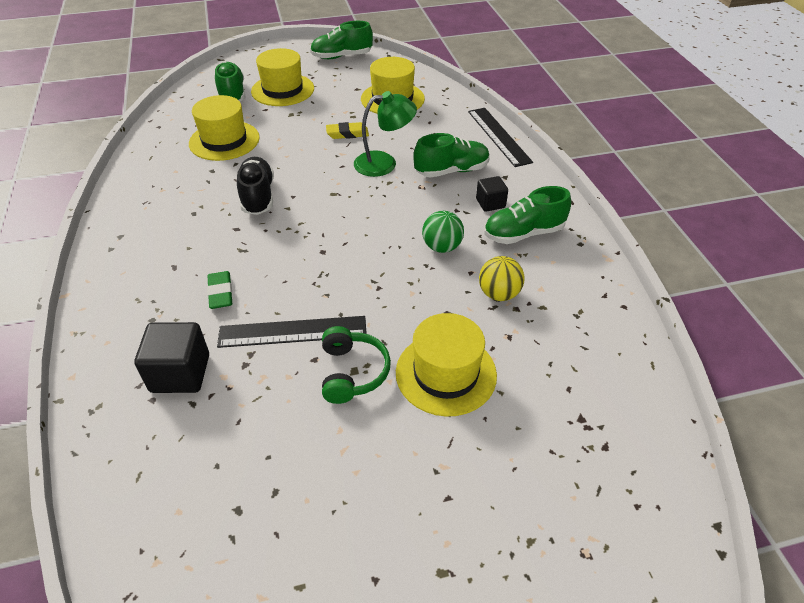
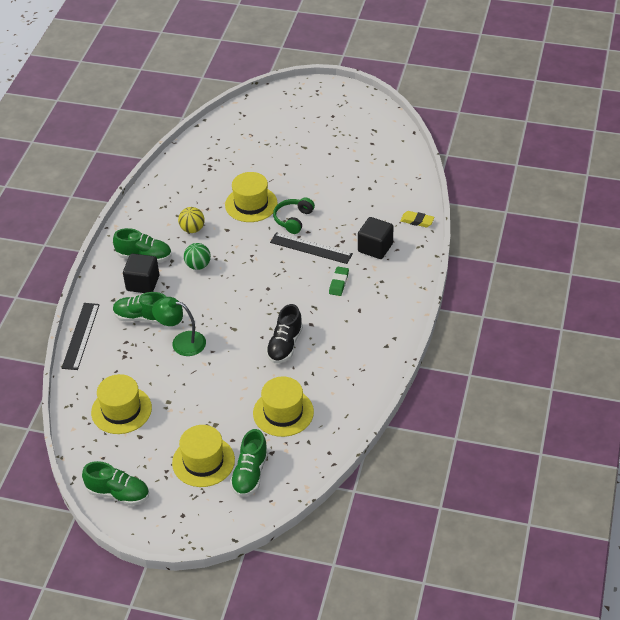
camera: 150 degrees left, 0 degrees up
(347, 134) = (186, 382): yellow eraser -> yellow eraser (417, 221)
(490, 203) = (143, 283): black cube -> black cube, size x1.65

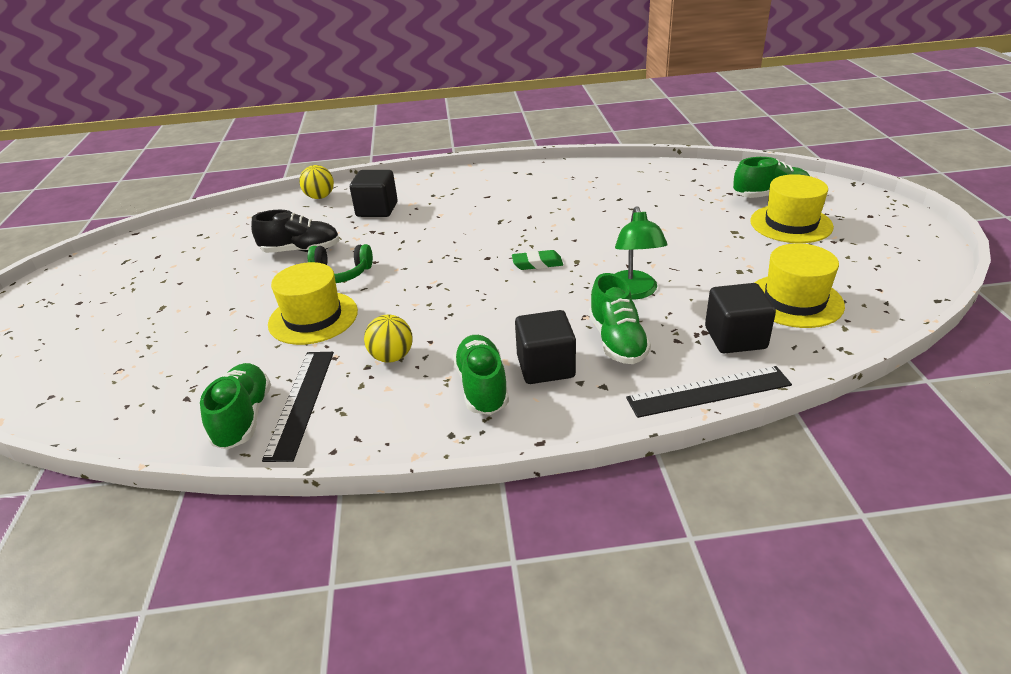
camera: 110 degrees left, 10 degrees down
(110, 366) = (735, 338): none -> black cube
(118, 493) = (907, 261): green shoe -> green shoe (243, 418)
(198, 265) = (474, 325): green ball -> none
(283, 412) = (672, 200): yellow hat -> none
(285, 345) = (575, 222): black shoe -> black shoe (301, 250)
(311, 248) = (394, 247): black ruler -> black ruler (300, 402)
(339, 283) = (450, 216): green eraser -> green eraser (537, 263)
(417, 221) = (320, 197): yellow eraser -> yellow ball

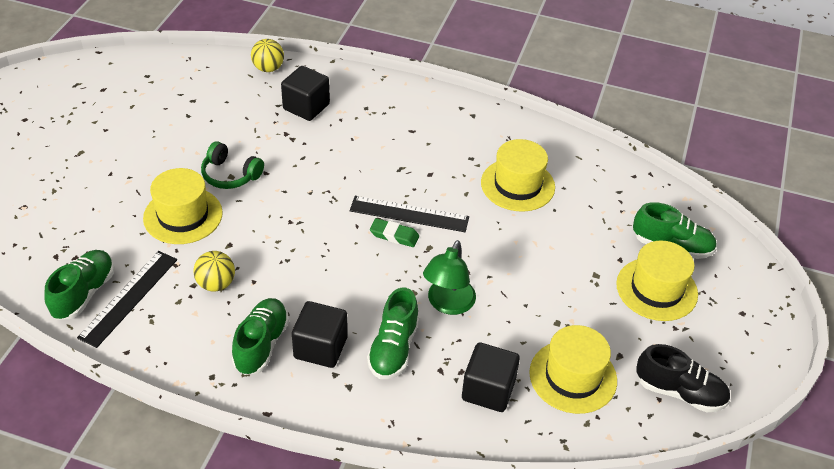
camera: 20 degrees right, 10 degrees up
(301, 250) = (215, 132): black shoe -> black shoe (680, 392)
(610, 200) = (517, 185): none -> yellow hat
(708, 391) = (422, 429): black ruler -> black ruler (409, 214)

